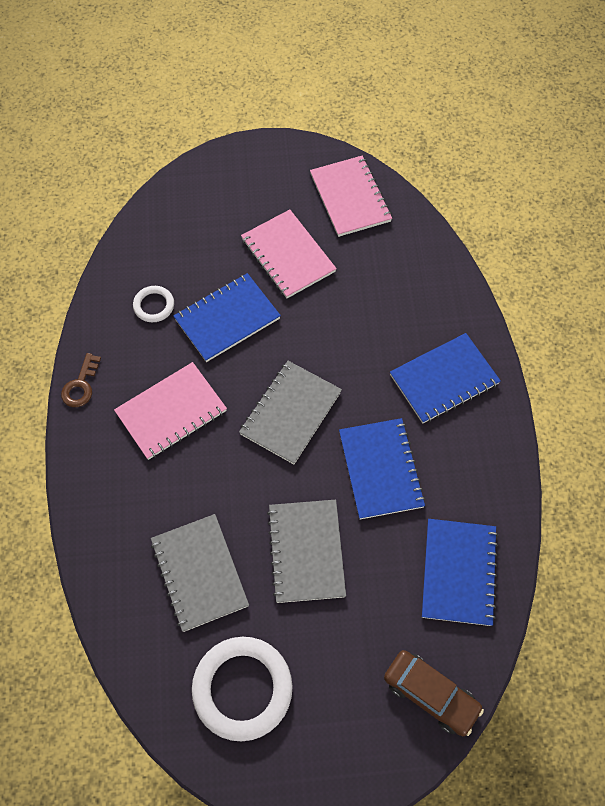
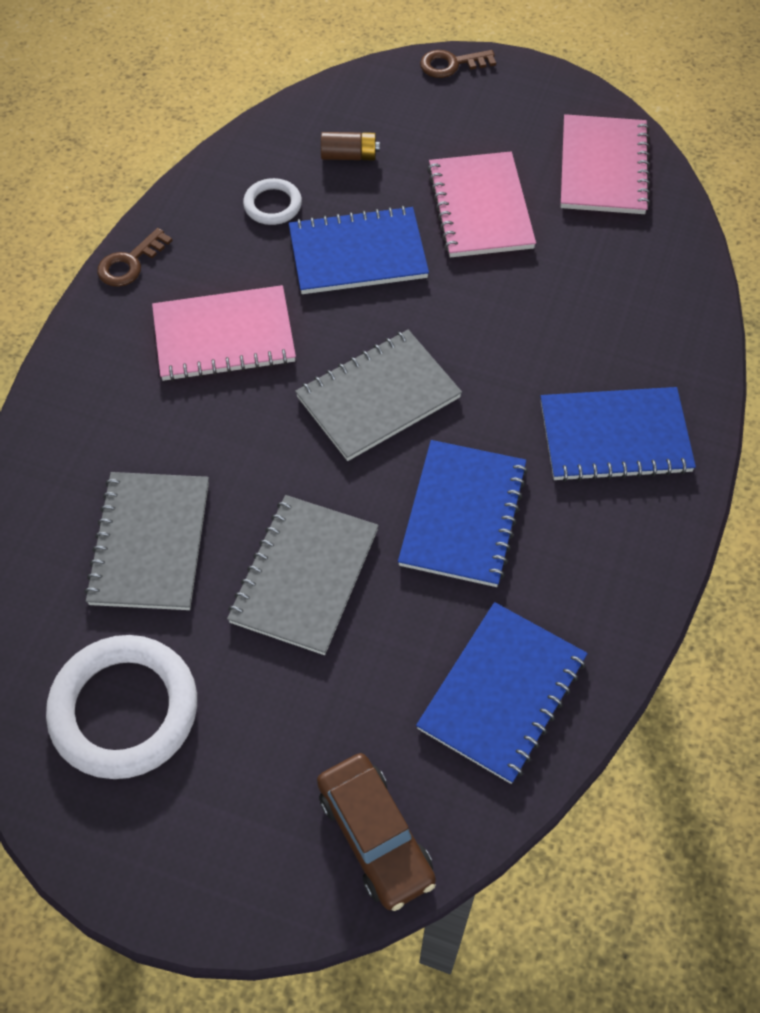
camera: 25 degrees right, 5 degrees down
(185, 250) = (349, 156): none -> brown battery
(218, 158) = (451, 64): none -> brown key

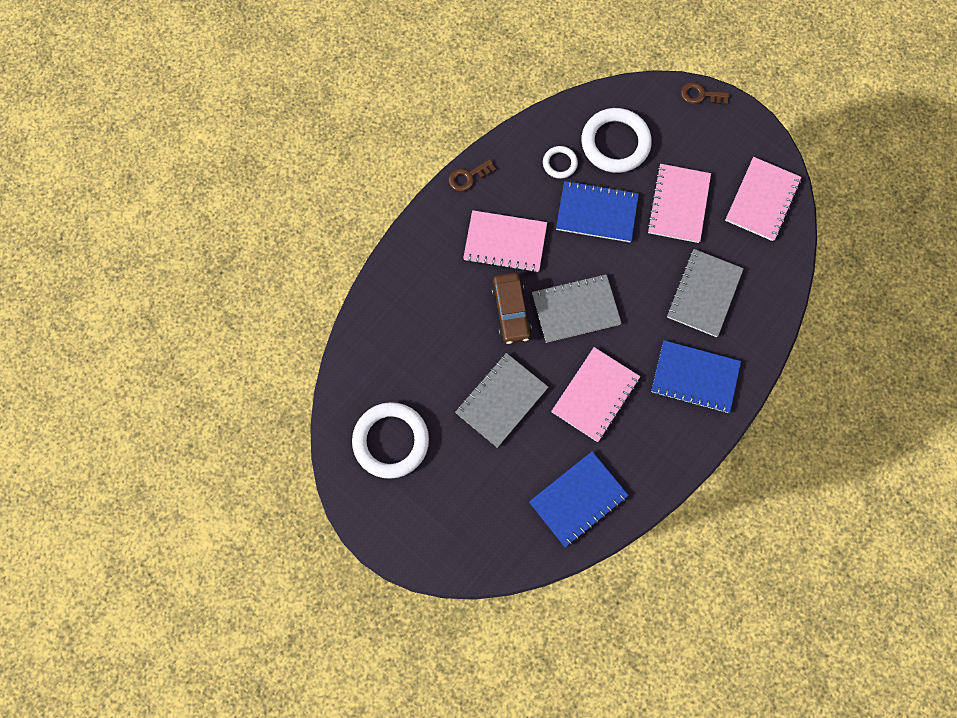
camera: 20 degrees right, 15 degrees up
(150, 543) = (429, 354): grey notebook -> grey notebook (704, 294)
(349, 156) = (615, 143): brown battery -> white ring
(375, 836) = (490, 548): brown car -> brown car (510, 311)
(463, 515) = (595, 395): blue notebook -> pink notebook

